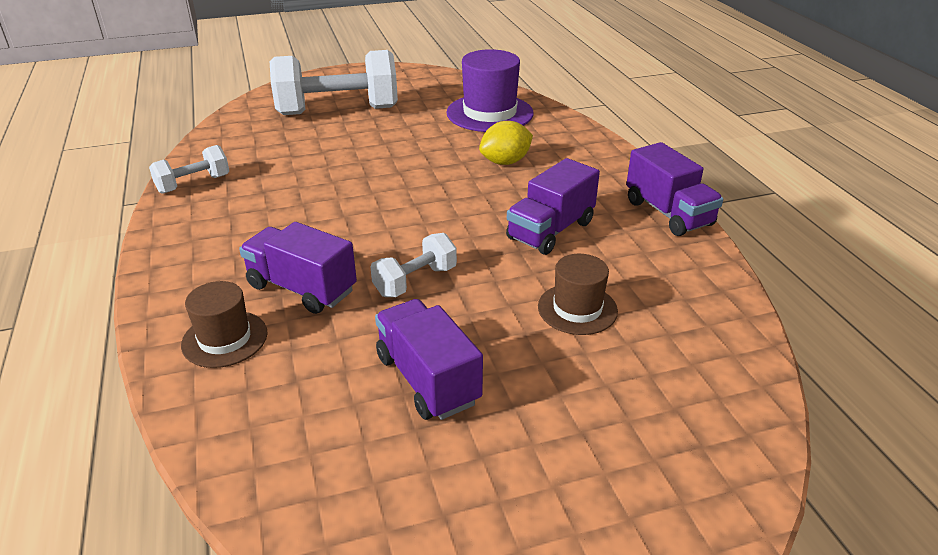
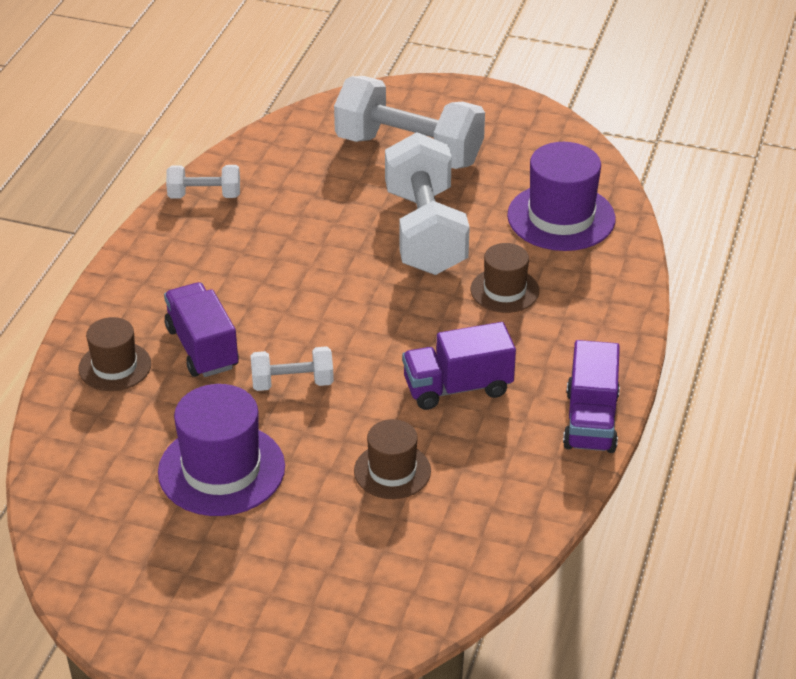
camera: 35 degrees right, 5 degrees up
(405, 149) = (425, 232): none -> white dumbbell
(427, 379) = (221, 469): purple truck -> purple hat
(505, 162) = (504, 290): yellow lemon -> brown hat

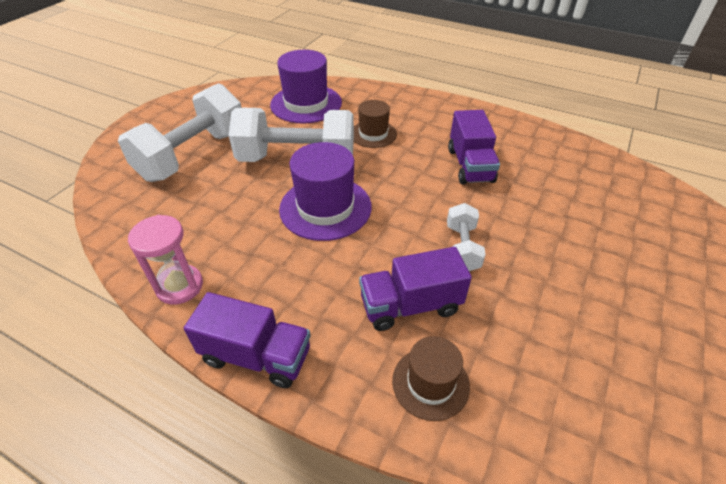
camera: 80 degrees left, 5 degrees up
(204, 195) = (179, 286): white dumbbell -> pink hourglass
(221, 469) = (572, 303): purple hat -> purple hat (325, 208)
(392, 471) = (557, 204): brown hat -> none
(590, 421) = (501, 120): purple truck -> purple truck (256, 356)

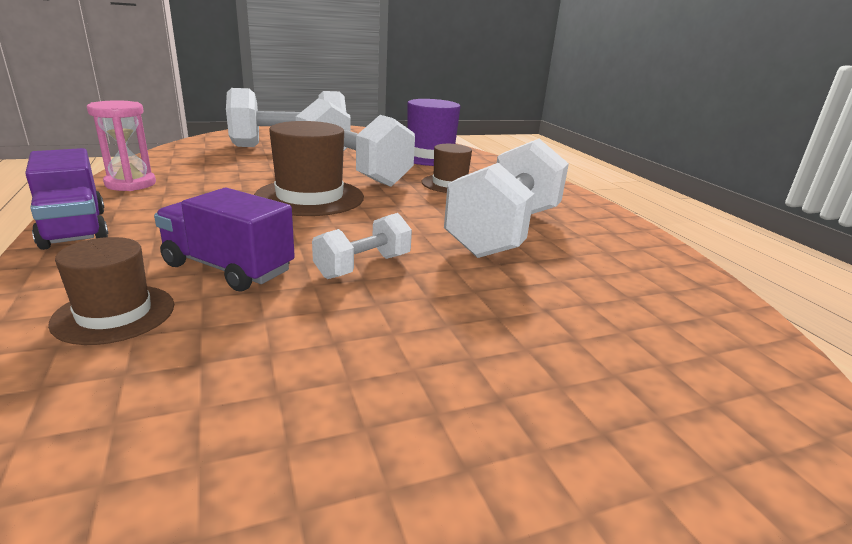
camera: 40 degrees right, 20 degrees down
(325, 208) = (310, 197): purple hat -> brown hat
(470, 165) = (505, 232): purple truck -> white dumbbell

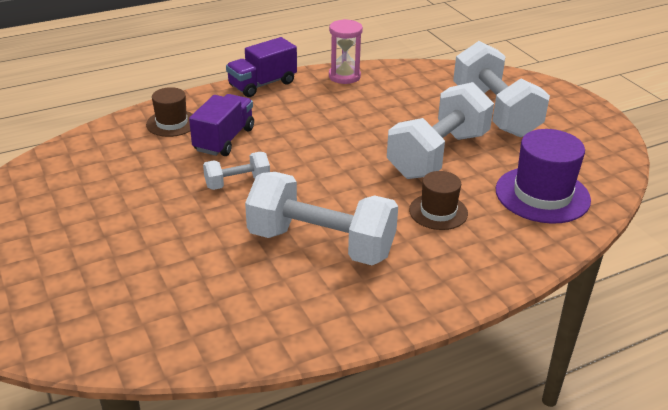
camera: 85 degrees right, 10 degrees up
(310, 197) = (356, 145): brown hat -> none
(363, 266) = (237, 183): white dumbbell -> white dumbbell turned 60 degrees counterclockwise

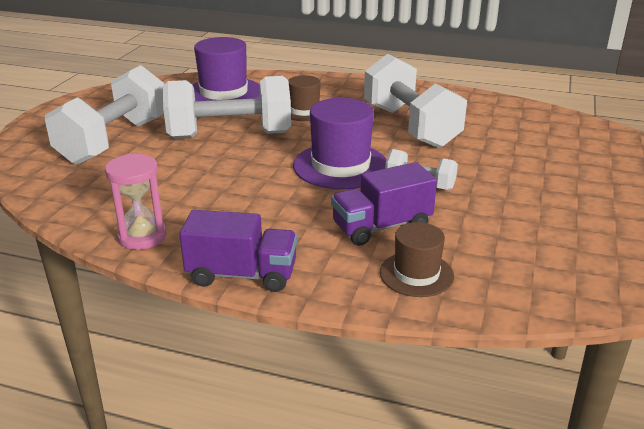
camera: 135 degrees left, 5 degrees down
(315, 170) = (340, 166): none -> purple hat

